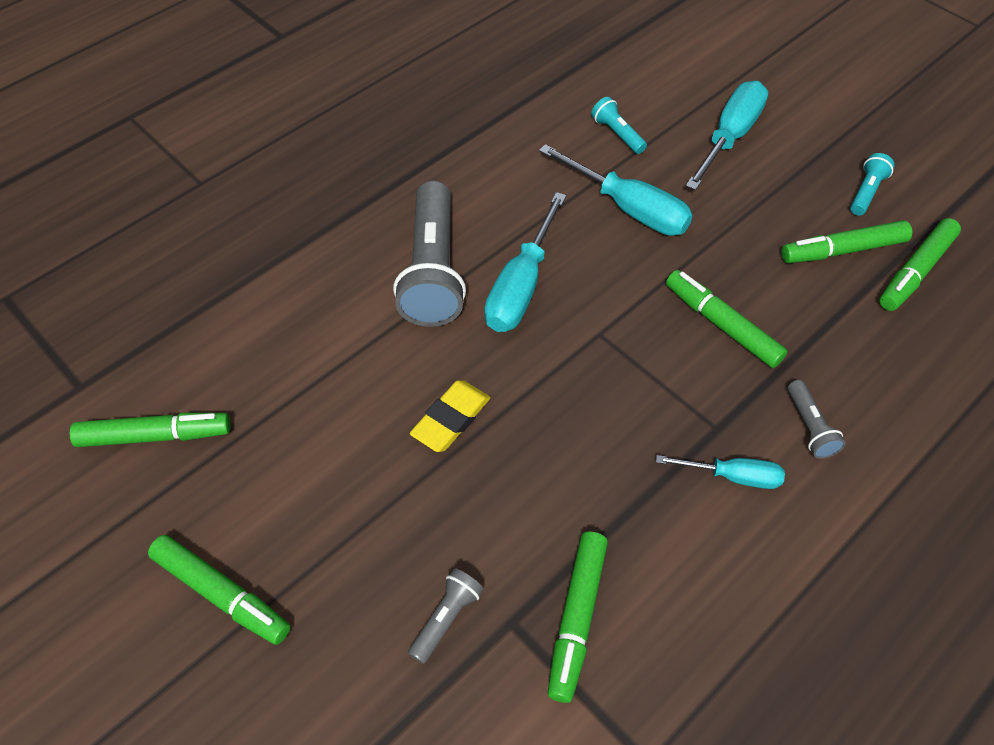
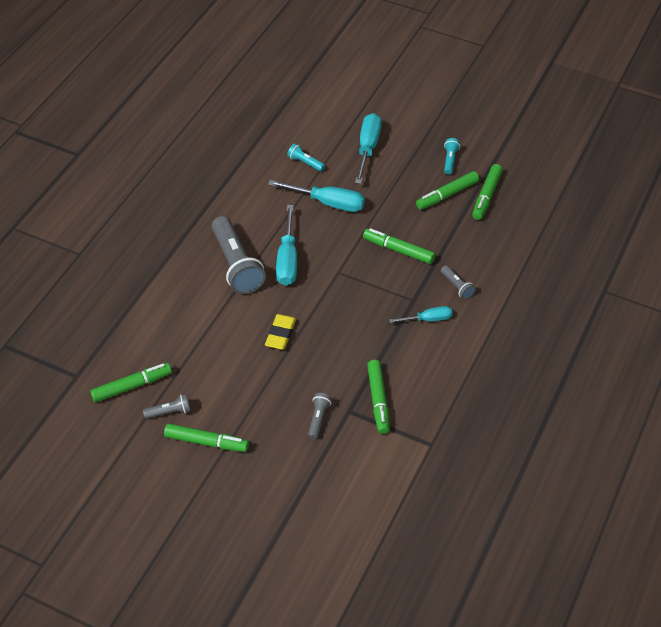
camera: 20 degrees left, 5 degrees down
(190, 508) = (169, 412): none -> grey flashlight

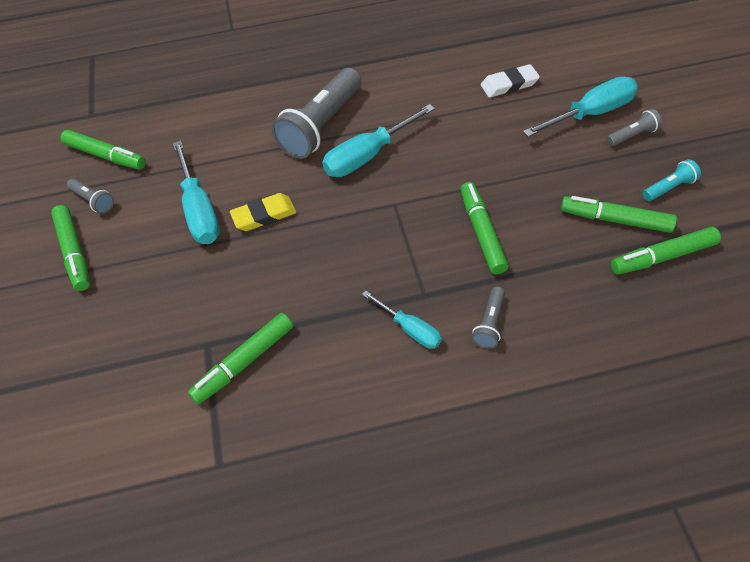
camera: 55 degrees right, 5 degrees up
(305, 163) = (509, 84): turquoise flashlight -> white eraser
(318, 418) = (174, 323): grey flashlight -> grey flashlight (632, 135)
(328, 203) = (478, 134): turquoise screwdriver -> turquoise screwdriver (199, 210)

